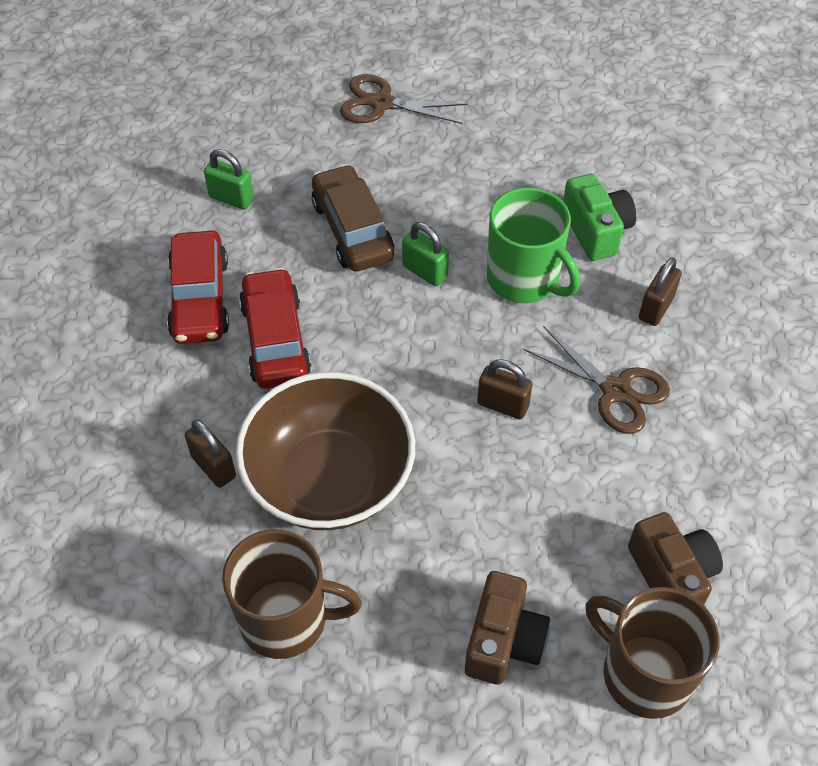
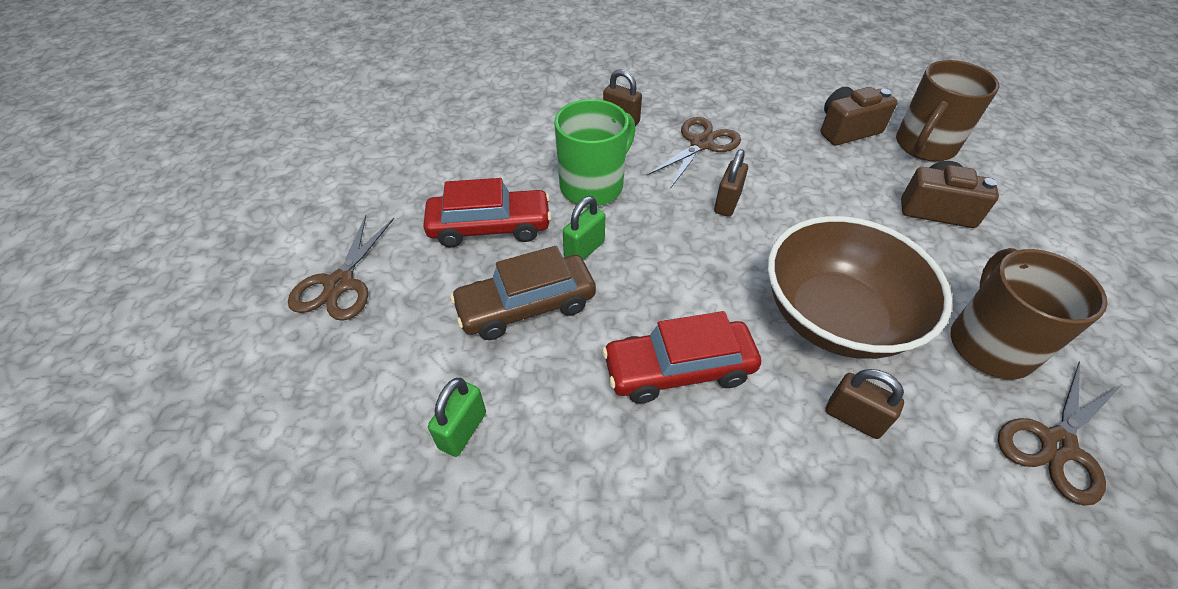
camera: 90 degrees left, 5 degrees down
(167, 633) = (1056, 445): none -> brown scissors
(200, 298) = (626, 454): red car -> red car (490, 227)
(213, 467) = (853, 418): brown padlock -> brown padlock turned 75 degrees clockwise
(596, 230) = (541, 144): green camera -> none

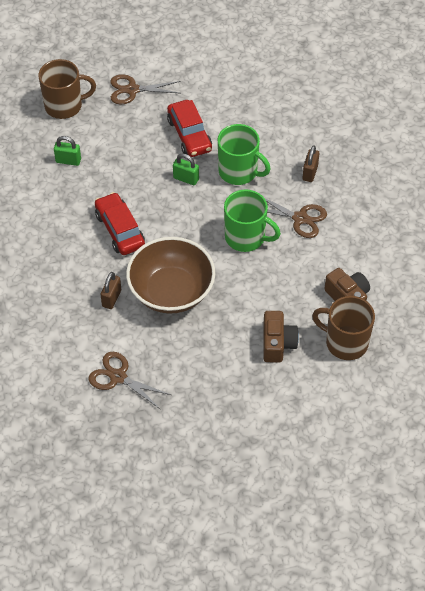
camera: 75 degrees right, 5 degrees up
(526, 306) = (140, 164): brown car -> none
(727, 203) = (246, 237): brown padlock -> green mug
(989, 344) = (172, 358): brown mug -> brown mug (64, 106)

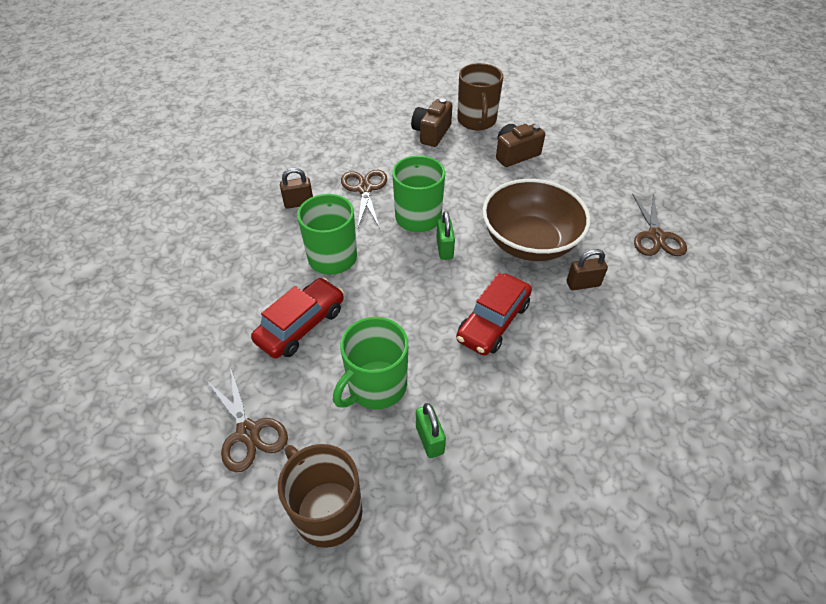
camera: 120 degrees left, 5 degrees down
(118, 152) = (376, 386): none -> green mug
(186, 178) = (374, 297): green padlock -> green padlock (444, 249)

